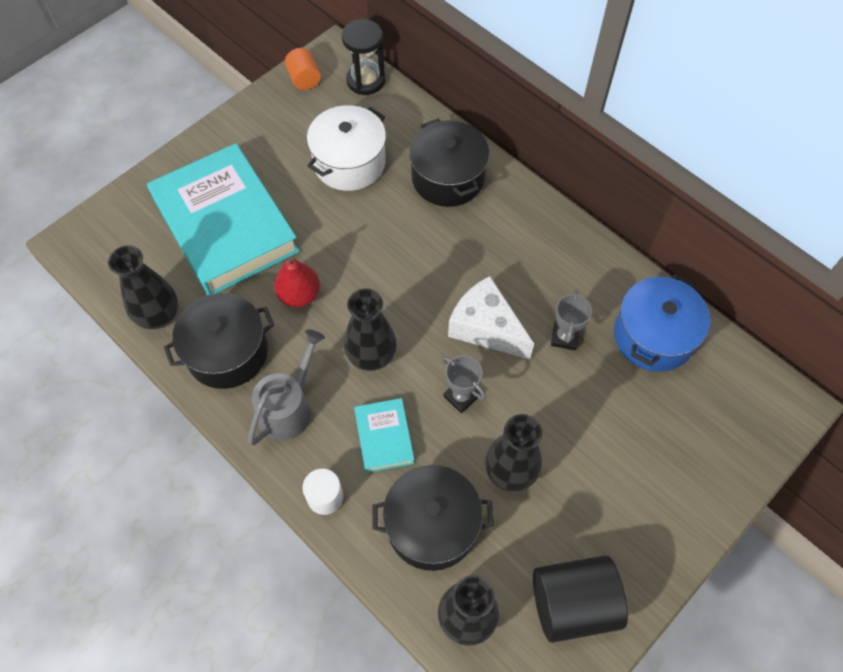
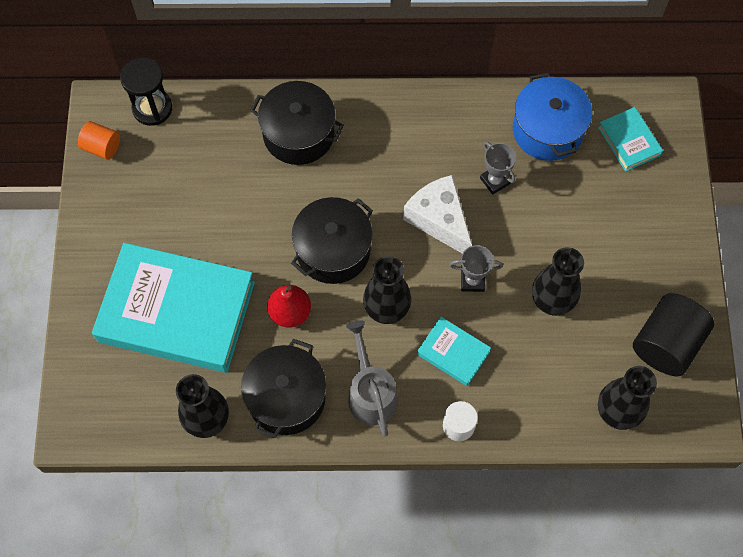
camera: 45 degrees left, 5 degrees up
(349, 162) = (214, 184): white pot -> none
(432, 525) = (541, 378): black pot -> black pot (333, 250)
(486, 327) = (439, 220): white cheese -> white cheese turned 60 degrees clockwise
(719, 405) = (629, 141): none -> turquoise book

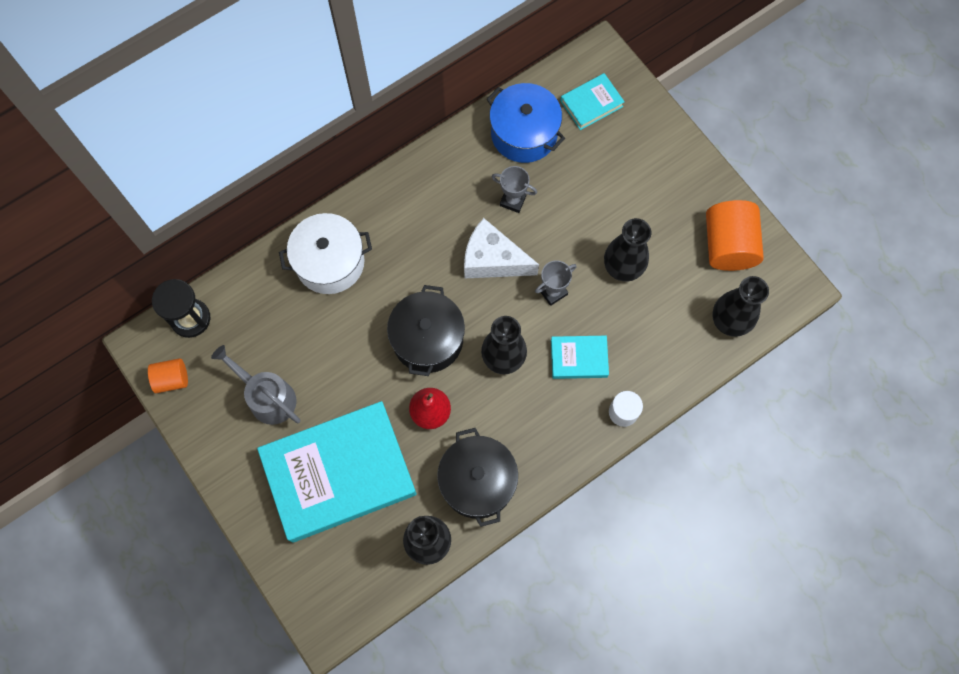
camera: 35 degrees left, 5 degrees up
(298, 134) = (330, 262): black pot -> white pot
(371, 393) = (540, 433): grey watering can -> grey watering can (268, 397)
(629, 141) = (591, 104): turquoise book -> turquoise book turned 60 degrees counterclockwise
(666, 344) = (728, 245): black cylinder -> orange cylinder

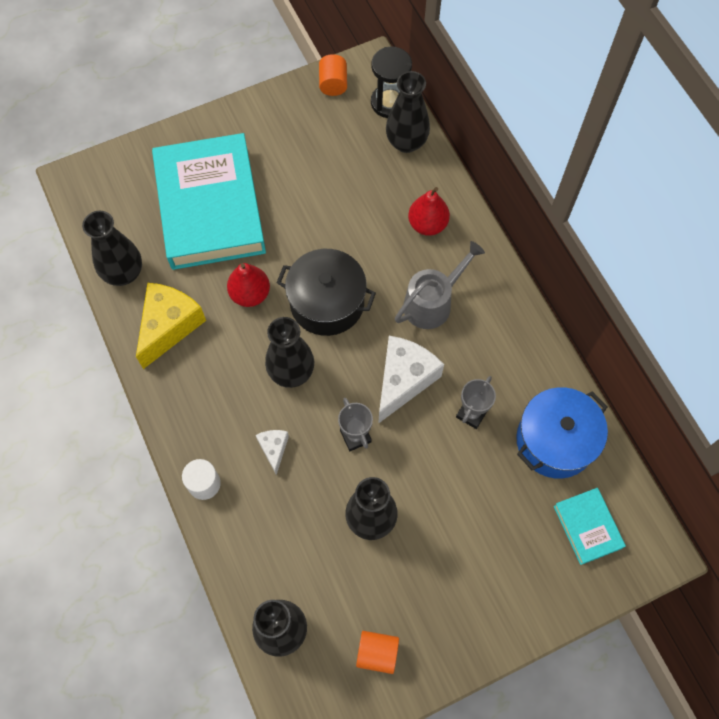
camera: 100 degrees right, 5 degrees down
(238, 295) = (406, 142): none -> black vase
(268, 397) = (298, 157): grey watering can -> grey watering can (432, 302)
(330, 262) = (427, 224): white pot -> red pear
(477, 481) = (169, 326): black pot -> yellow cheese
(579, 358) = (274, 449): turquoise book -> white cheese
(728, 245) = (377, 653): orange cylinder -> orange cylinder, size x0.55

